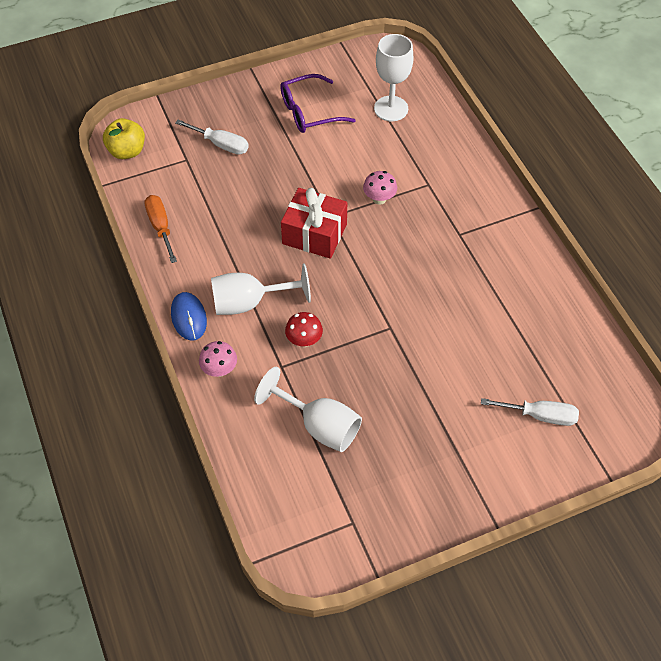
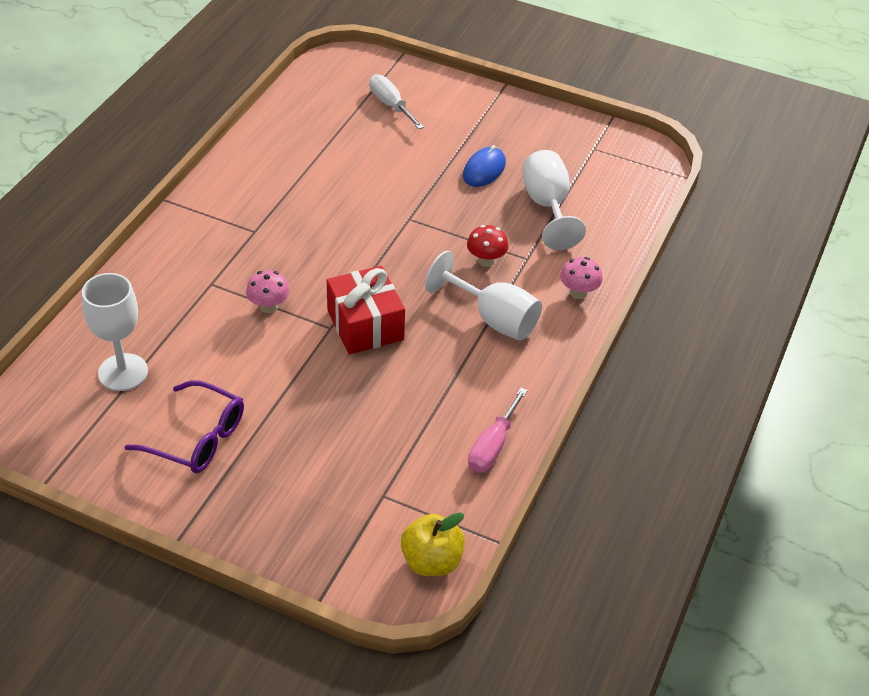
camera: 135 degrees left, 10 degrees down
(160, 227) = (492, 446): orange screwdriver -> pink screwdriver
(188, 317) = (559, 348): blue mouse -> blue mouse (484, 169)
(221, 144) = (328, 481): white screwdriver -> none

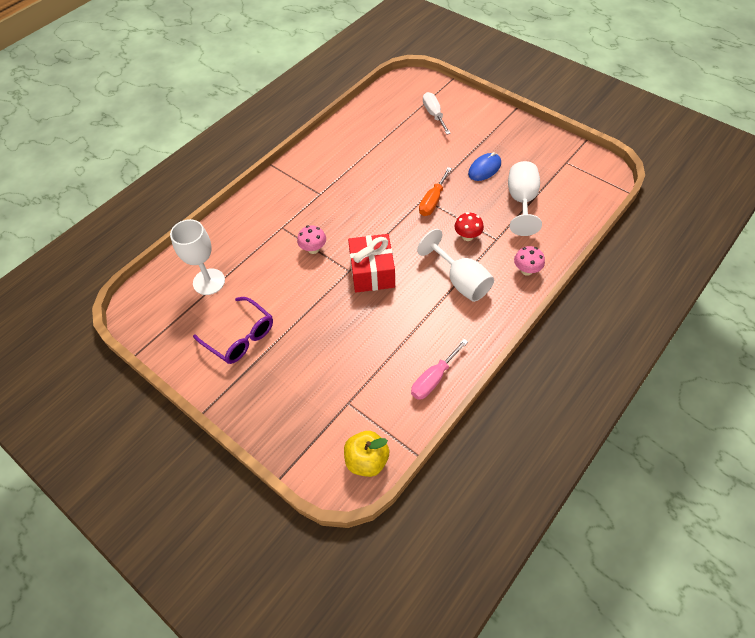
camera: 20 degrees right, 10 degrees up
(423, 221) = (433, 201): none -> orange screwdriver

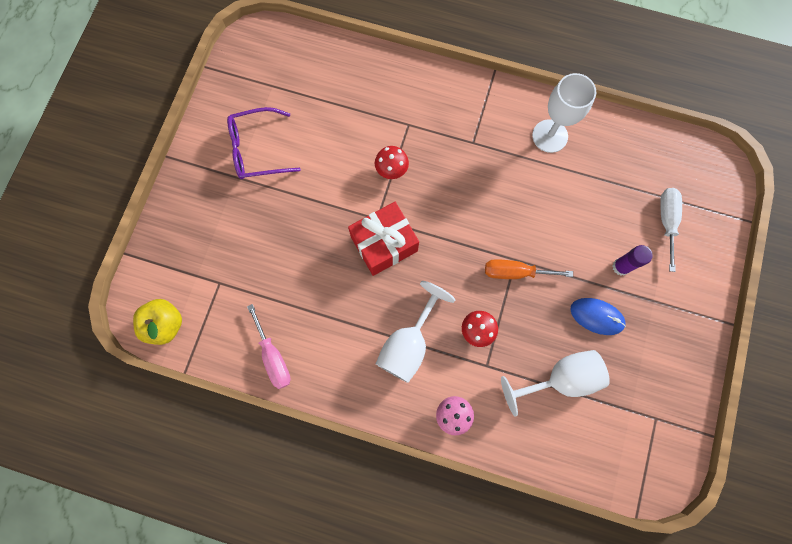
camera: 65 degrees right, 20 degrees up
(209, 282) = (310, 88): white goblet -> white goblet (550, 136)
(240, 337) = (257, 150): purple glasses -> purple glasses turned 60 degrees clockwise
(313, 249) = (391, 170): pink mushroom -> red mushroom
(433, 379) = (273, 357): pink screwdriver -> pink screwdriver turned 135 degrees counterclockwise
(434, 114) = (666, 222): white screwdriver -> white screwdriver turned 45 degrees counterclockwise
(455, 146) = (621, 267): none -> purple glue stick

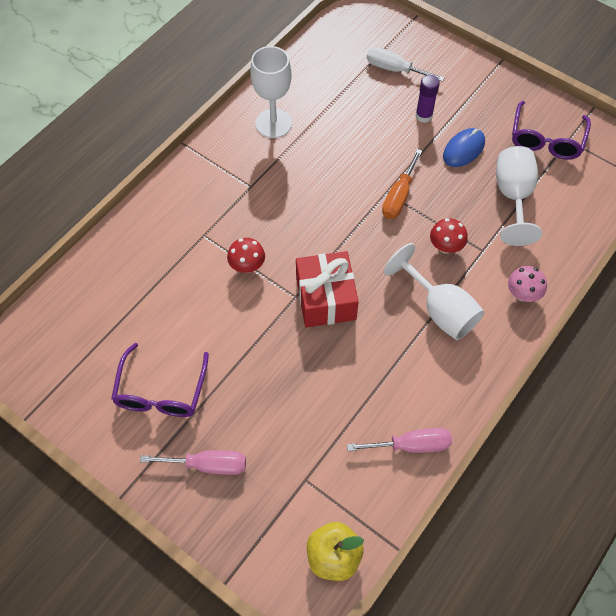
camera: 70 degrees left, 15 degrees down
(209, 207) = (208, 465): none -> pink screwdriver
(646, 395) = (546, 139): none -> purple glasses

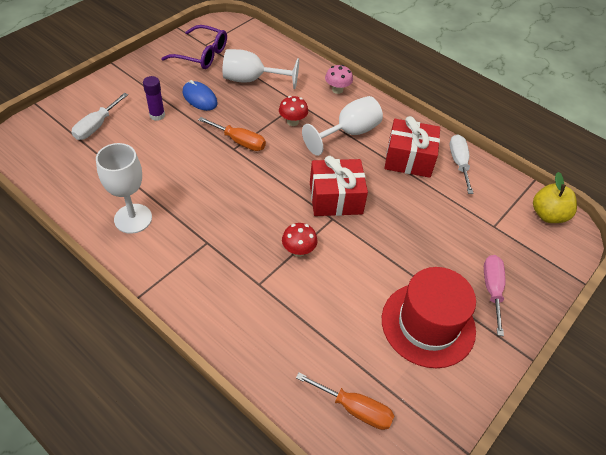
camera: 90 degrees left, 10 degrees down
(71, 322) = (354, 409): none -> orange screwdriver
(161, 391) = (428, 324): purple glasses -> red hat
(407, 381) = (409, 159): none -> red gift
(411, 445) = (459, 163): pink screwdriver -> white screwdriver

